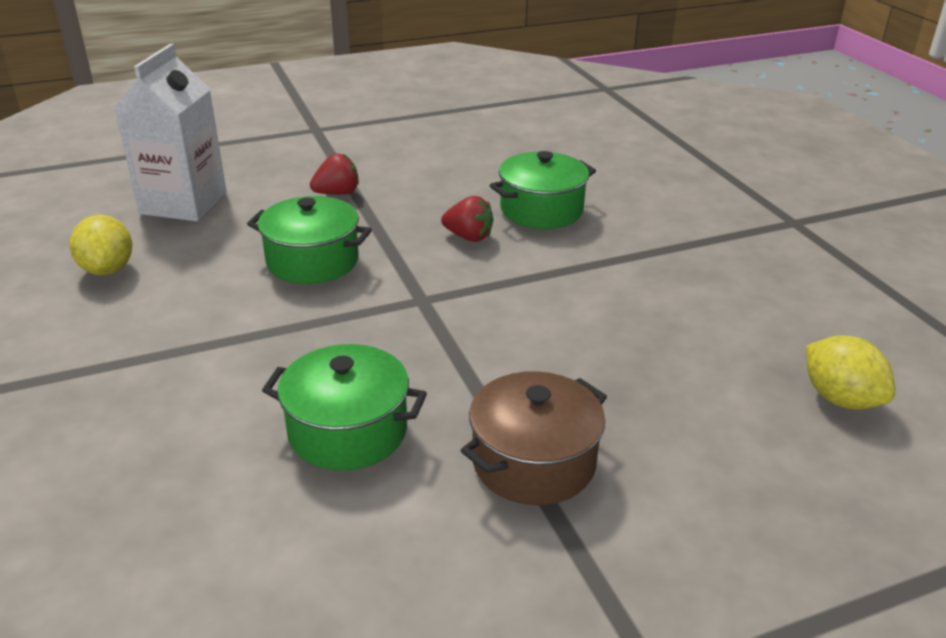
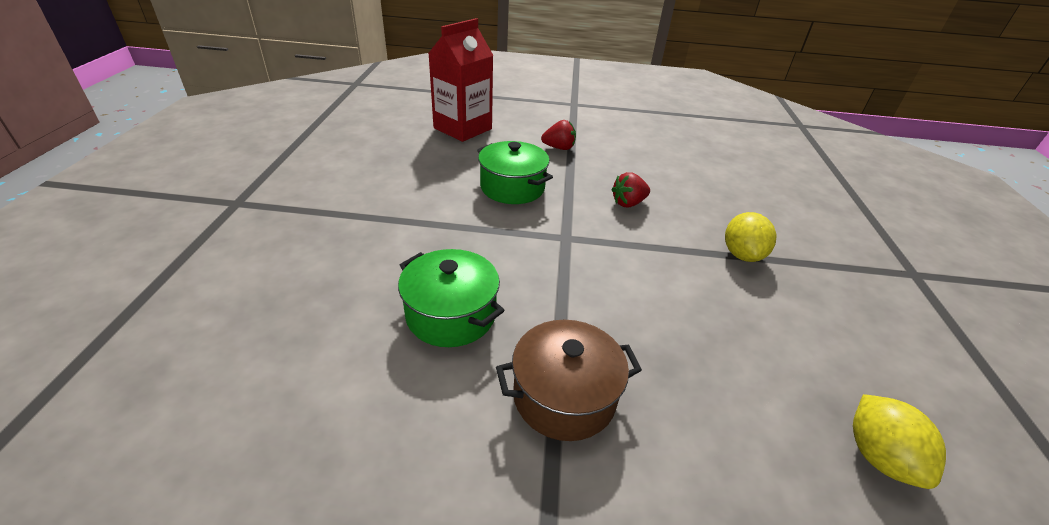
camera: 25 degrees right, 5 degrees up
(108, 269) = (392, 156): yellow lemon -> yellow lemon (742, 254)
(184, 203) = (462, 128): white carton -> red carton
(468, 237) = (628, 203): red strawberry -> red strawberry turned 105 degrees clockwise
(541, 210) = (695, 200): green pot -> none

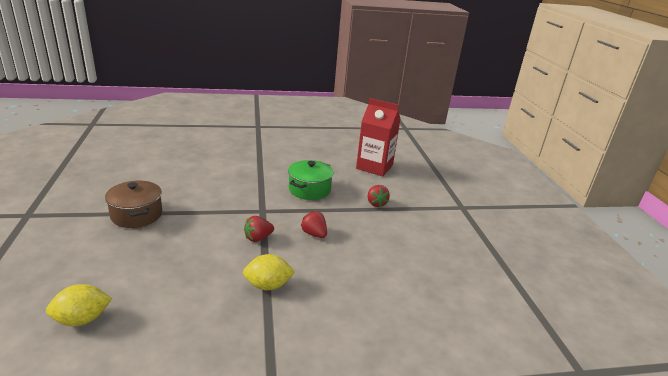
camera: 75 degrees right, 10 degrees down
(451, 314) = (188, 183): green pot -> none
(639, 250) = (258, 238): none -> red strawberry

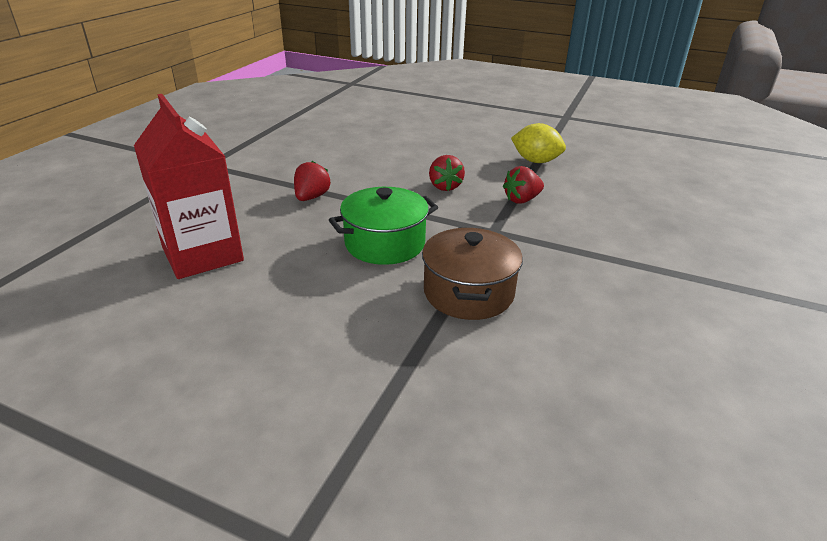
camera: 145 degrees left, 5 degrees up
(82, 319) = (728, 181): yellow lemon -> none
(136, 215) = (707, 276): brown pot -> brown pot (468, 292)
(258, 238) = (522, 200): red strawberry -> red strawberry turned 150 degrees clockwise

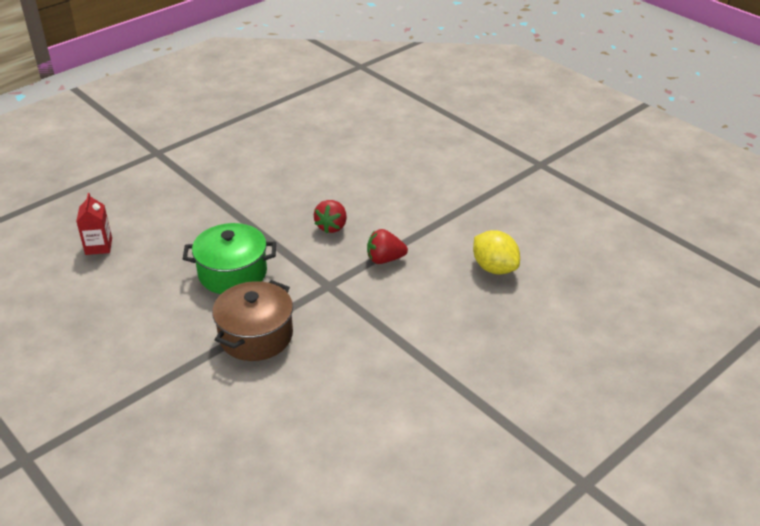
camera: 25 degrees right, 5 degrees up
(202, 254) = (98, 246): red carton -> red carton, size x0.48
(311, 197) = (213, 210): red strawberry -> none
(535, 161) = (444, 217): yellow lemon -> yellow lemon (494, 268)

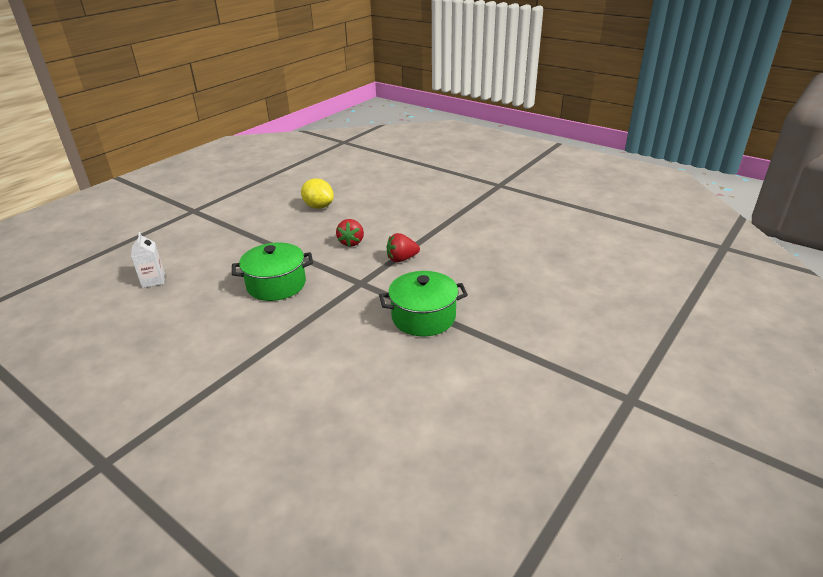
camera: 10 degrees left, 5 degrees down
(98, 246) = (153, 280): red carton -> white carton
(256, 336) = (308, 328): brown pot -> none
(387, 343) = (423, 317): none -> green pot
(494, 268) = (491, 254): yellow lemon -> yellow lemon (318, 206)

